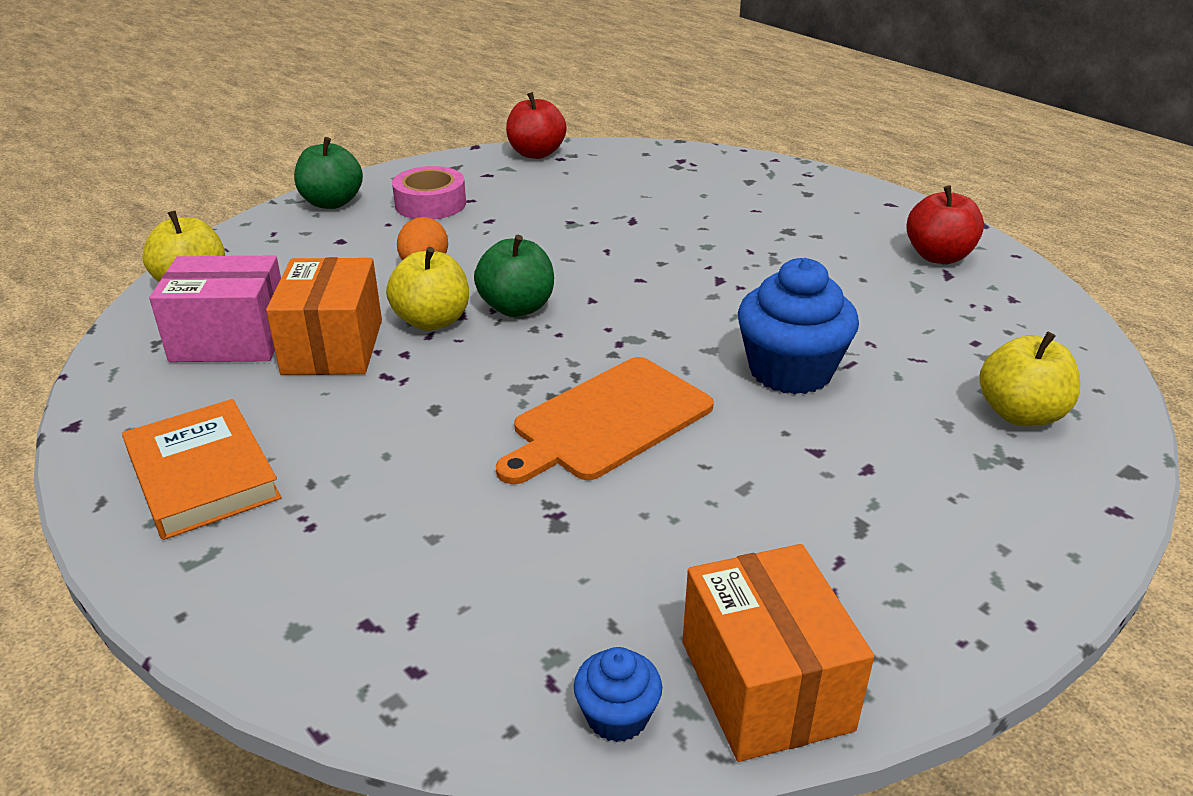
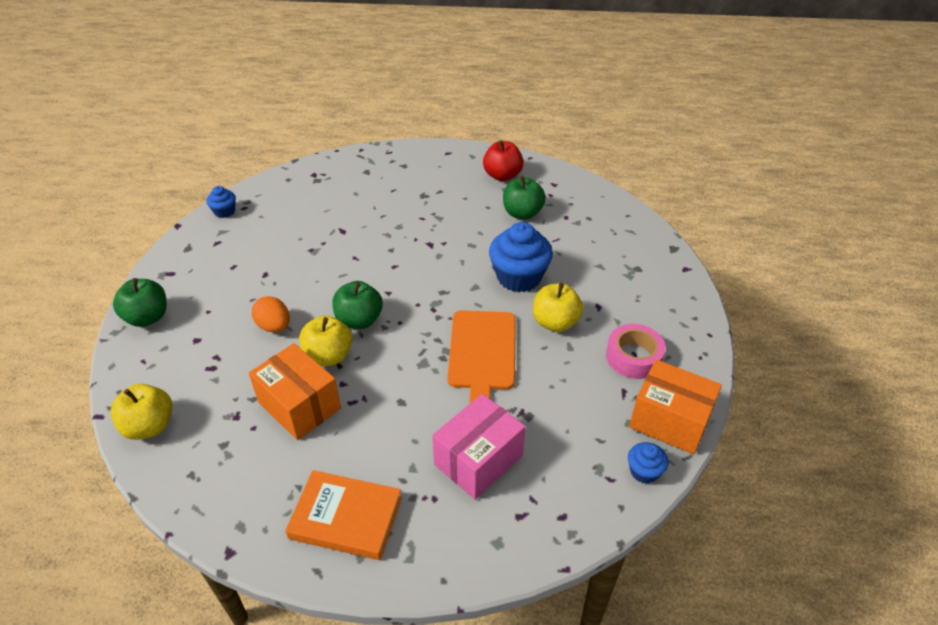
camera: 45 degrees left, 10 degrees up
(230, 339) = (234, 441): pink box -> pink box (478, 460)
(430, 204) = (213, 283): pink tape -> pink tape (633, 357)
(536, 153) = (224, 211): red apple -> blue cupcake
(907, 307) = (522, 213): none -> green apple
(1020, 414) = (617, 244): yellow apple -> yellow apple (555, 322)

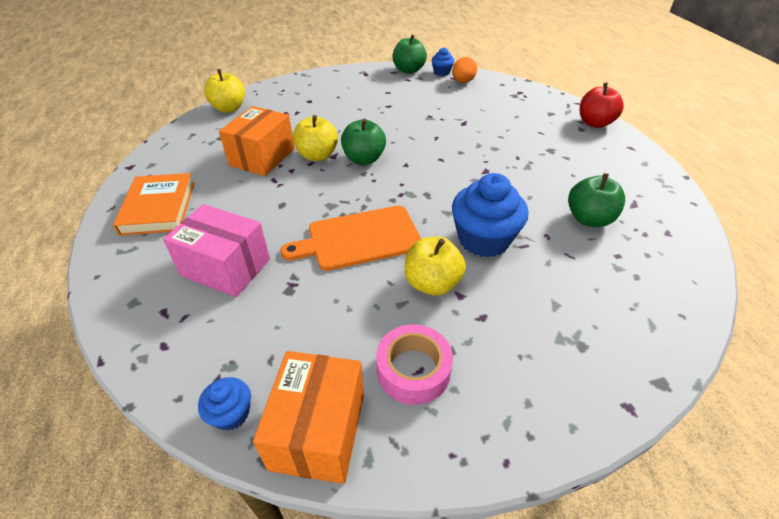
camera: 70 degrees right, 0 degrees up
(147, 317) = (321, 79): green apple -> green apple (408, 70)
(274, 326) = (337, 124): orange egg -> orange egg (462, 82)
(502, 175) = (637, 190): red apple -> red apple (594, 123)

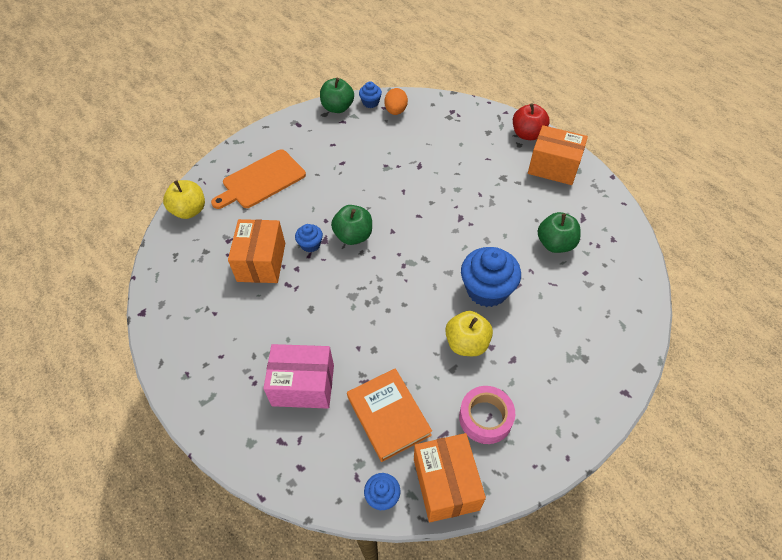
camera: 20 degrees left, 10 degrees up
(158, 208) = (204, 348): orange book -> orange book (388, 416)
(317, 155) = (310, 244): yellow apple -> blue cupcake
(359, 238) = (393, 321): orange cutting board -> orange cutting board (261, 180)
(614, 154) = (553, 167): none -> orange box

